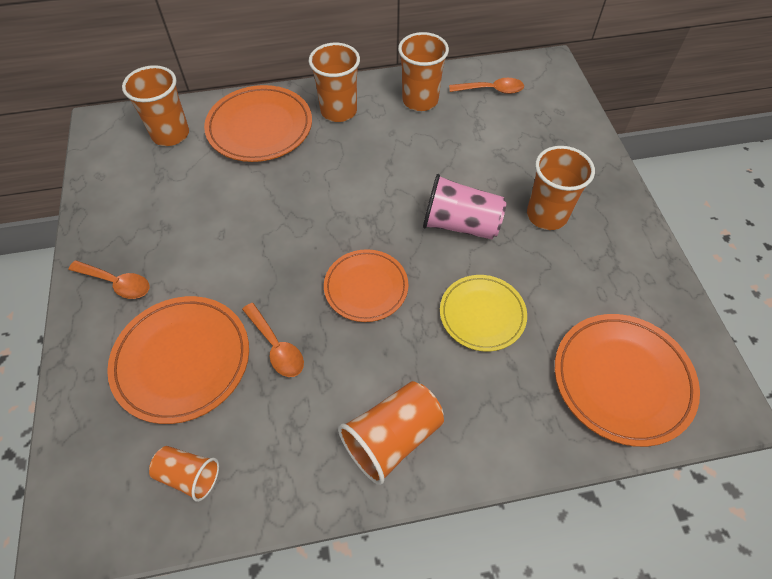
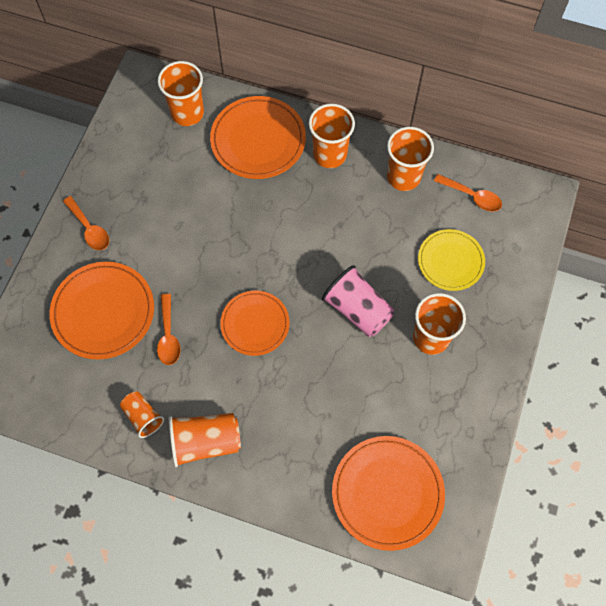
camera: 30 degrees right, 10 degrees up
(189, 475) = (70, 393): orange cup -> orange cup (143, 417)
(482, 314) = (323, 390): yellow plate -> yellow plate (450, 261)

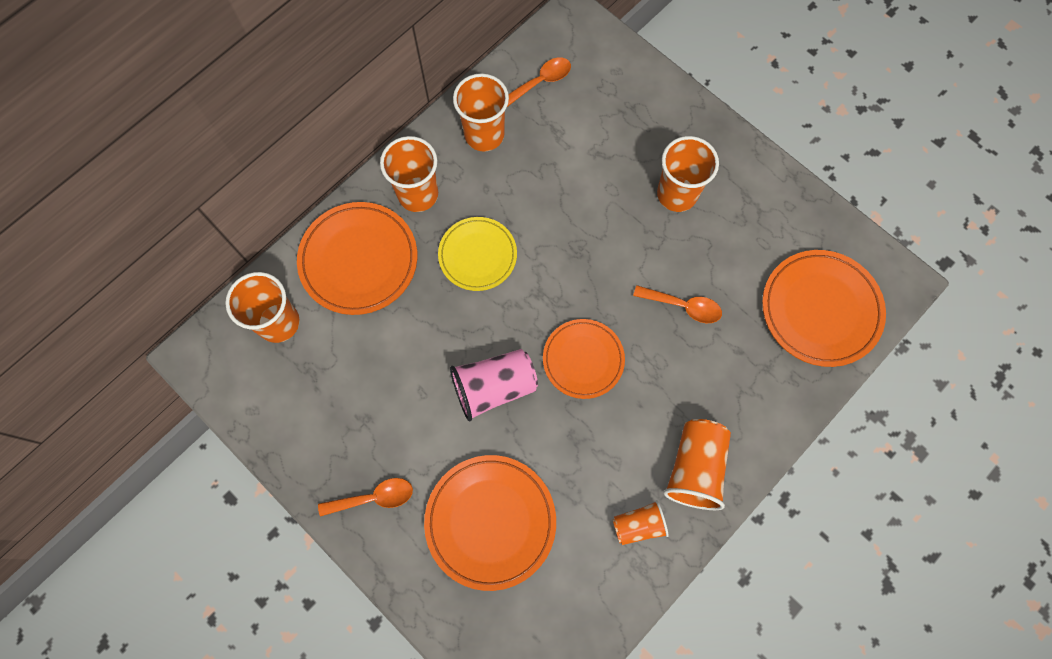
camera: 65 degrees left, 5 degrees up
(168, 336) = (554, 459): orange spoon -> orange spoon (683, 306)
(357, 310) = (614, 249): pink cup -> pink cup (494, 387)
(450, 261) = (603, 137): yellow plate -> yellow plate (477, 255)

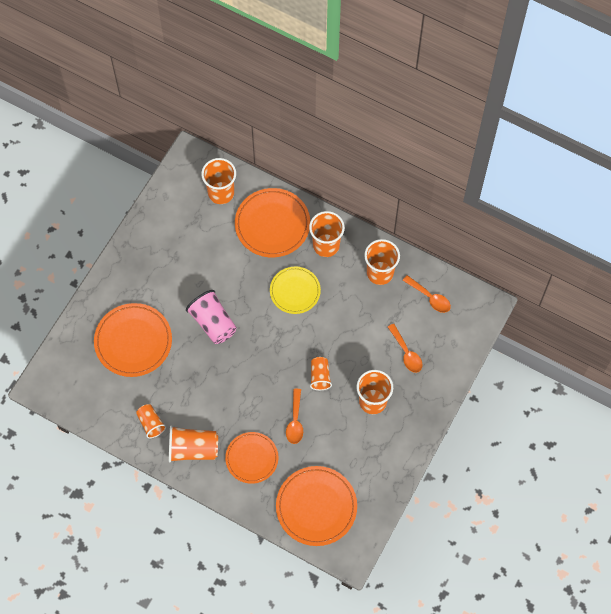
camera: 75 degrees right, 5 degrees down
(374, 497) = (132, 275): orange spoon -> orange spoon (406, 353)
(583, 359) = (244, 369): orange plate -> orange plate (252, 458)
(622, 254) = (320, 376): none -> orange cup

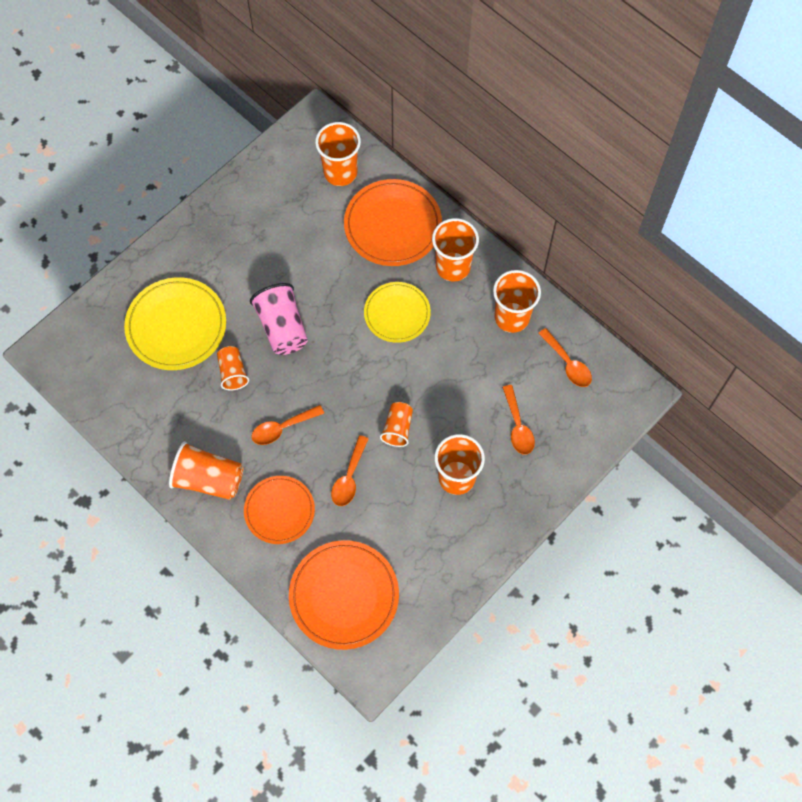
camera: 15 degrees right, 0 degrees up
(133, 341) = (176, 326): orange plate -> yellow plate
(151, 423) = (166, 433): orange cup -> orange cup (233, 372)
(235, 398) = (282, 428): none -> orange spoon

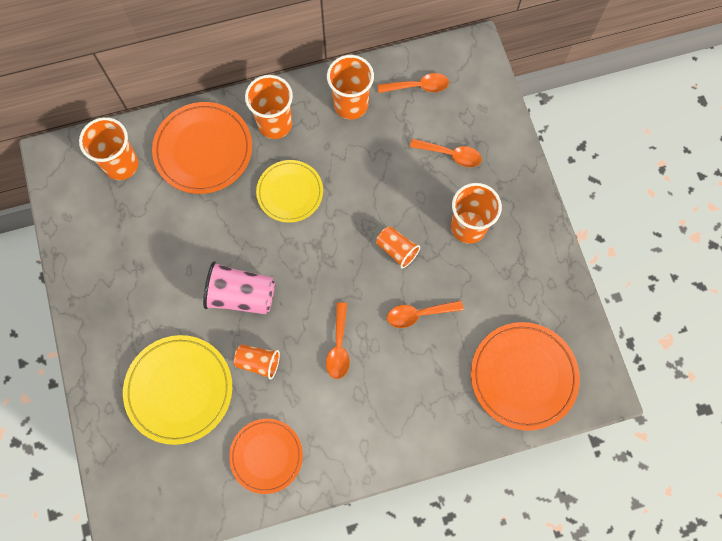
camera: 60 degrees left, 5 degrees up
(209, 479) = (350, 438): orange cup -> none
(279, 511) = (415, 390): orange plate -> orange plate (266, 456)
(349, 477) = (418, 314): orange spoon -> orange spoon turned 120 degrees clockwise

